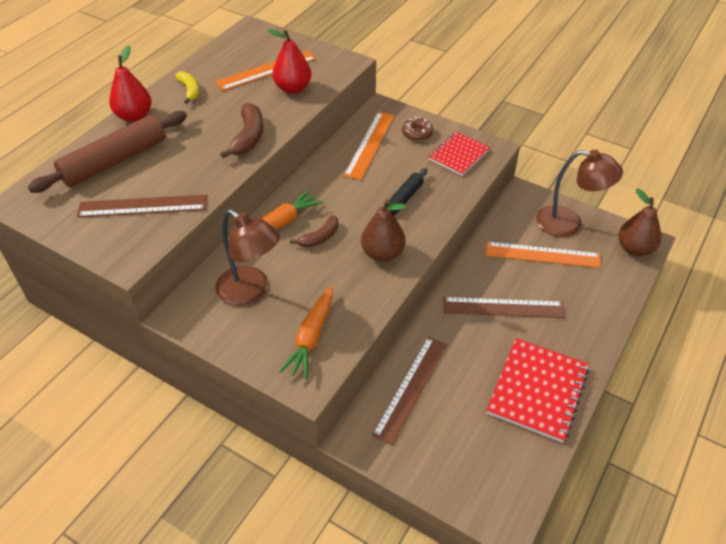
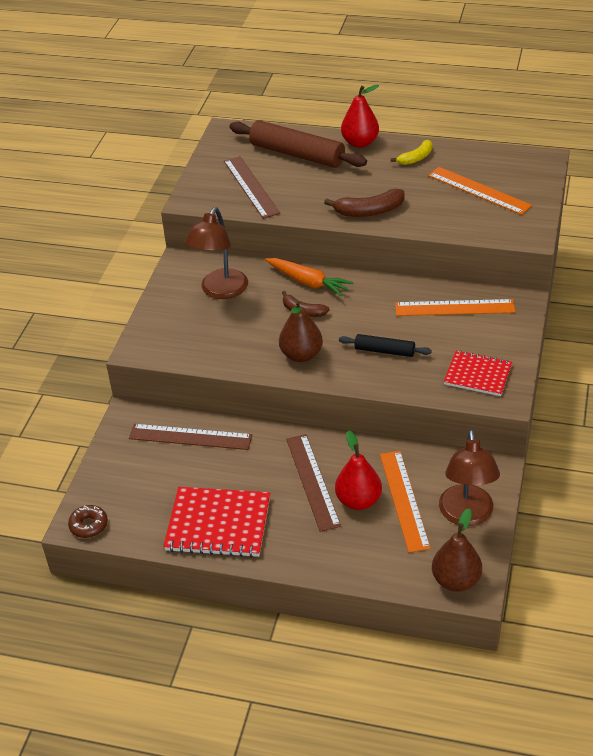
camera: 75 degrees right, 5 degrees down
(293, 88) = (460, 214): red pear -> red pear (358, 500)
(311, 337) = (185, 338): orange carrot -> none
(417, 133) = (495, 336): brown donut -> brown donut (89, 525)

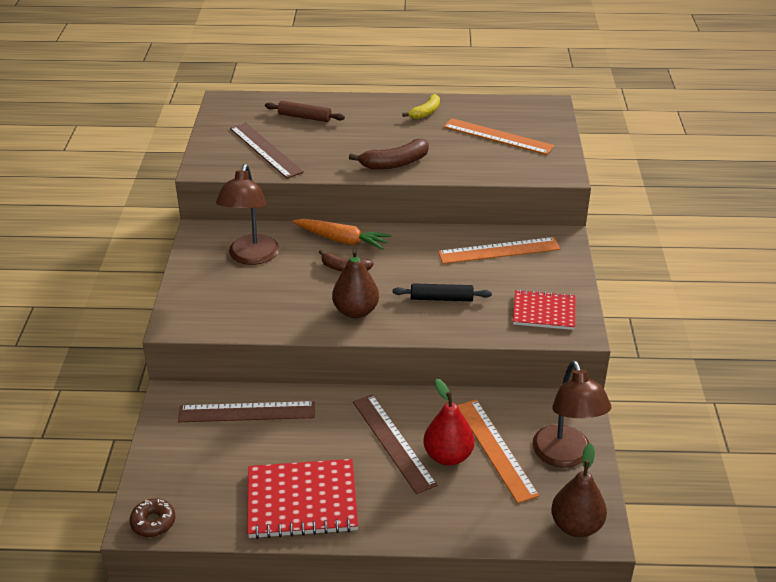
camera: 15 degrees left, 5 degrees down
(297, 154) = (304, 117): brown rolling pin -> brown rolling pin, size x0.53
(360, 143) = (365, 102): red pear -> none

